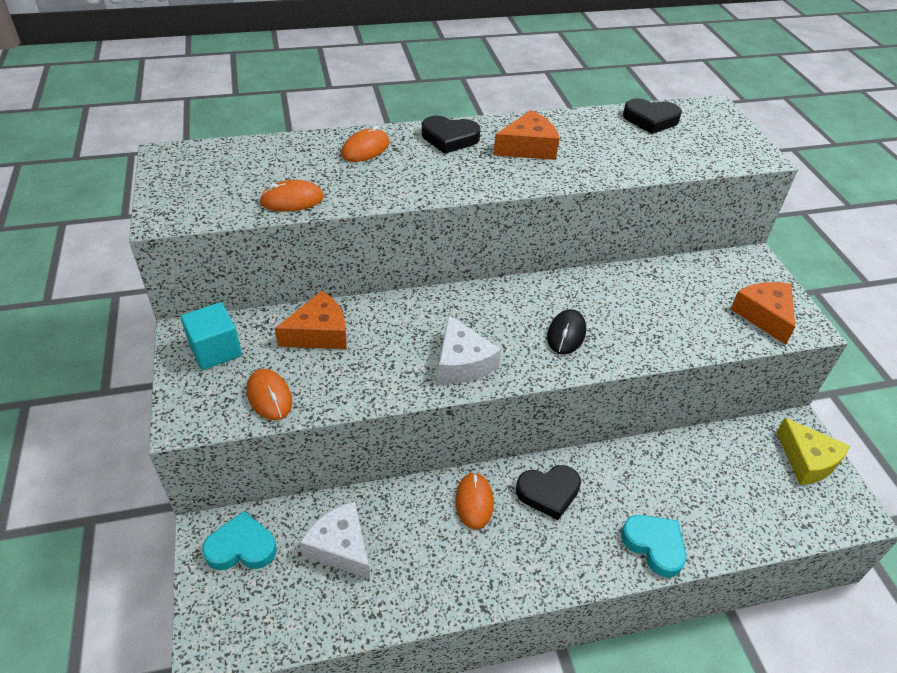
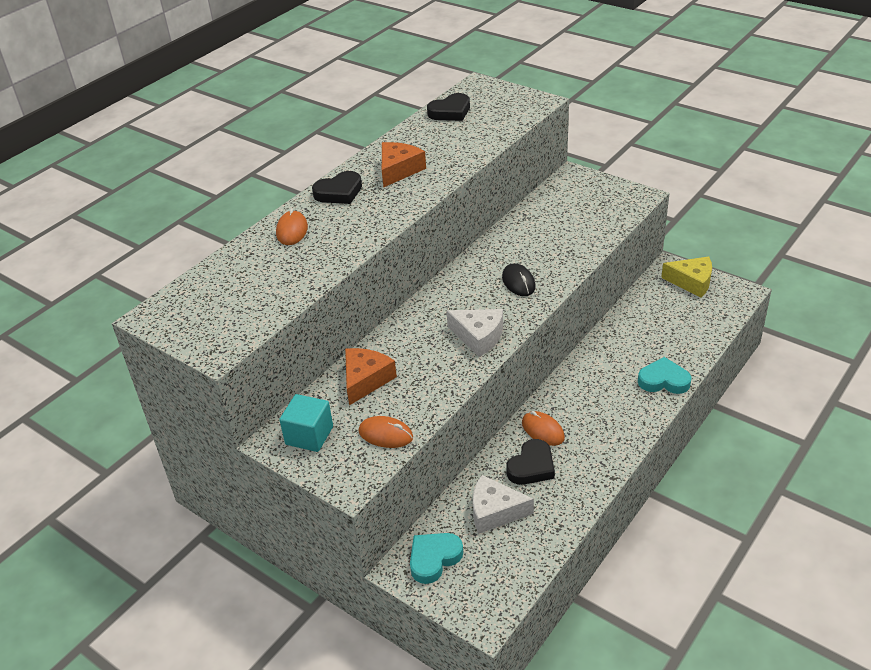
camera: 35 degrees left, 5 degrees down
(292, 200) = (292, 289): orange mouse -> none
(548, 493) = (578, 395): black heart -> black heart (531, 466)
(764, 316) = (613, 204): orange cheese -> none

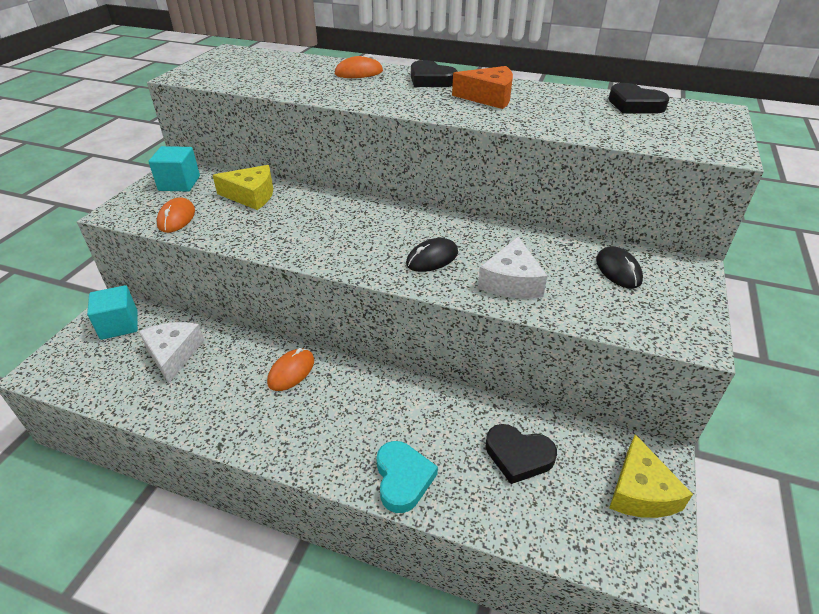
camera: 70 degrees right, 0 degrees up
(365, 380) = (251, 195): orange cheese -> yellow cheese
(434, 559) = (119, 325): turquoise heart -> turquoise cube
(478, 337) = (326, 246): white cheese -> white cheese (511, 282)
(531, 466) = (235, 371): black heart -> black heart (518, 456)
(564, 203) = (618, 270): none -> black mouse

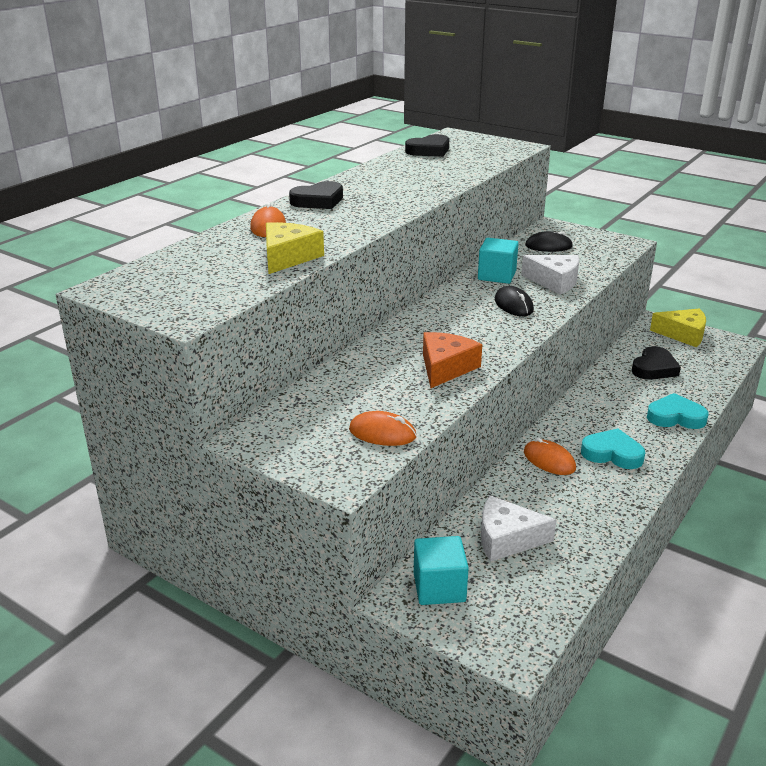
camera: 75 degrees left, 10 degrees down
(179, 183) = (289, 433): turquoise cube -> turquoise cube (496, 275)
(251, 195) = (352, 384): yellow cheese -> yellow cheese (288, 257)
(311, 419) = (612, 453): none -> turquoise heart
(488, 97) = (381, 187): orange cheese -> orange cheese (445, 368)

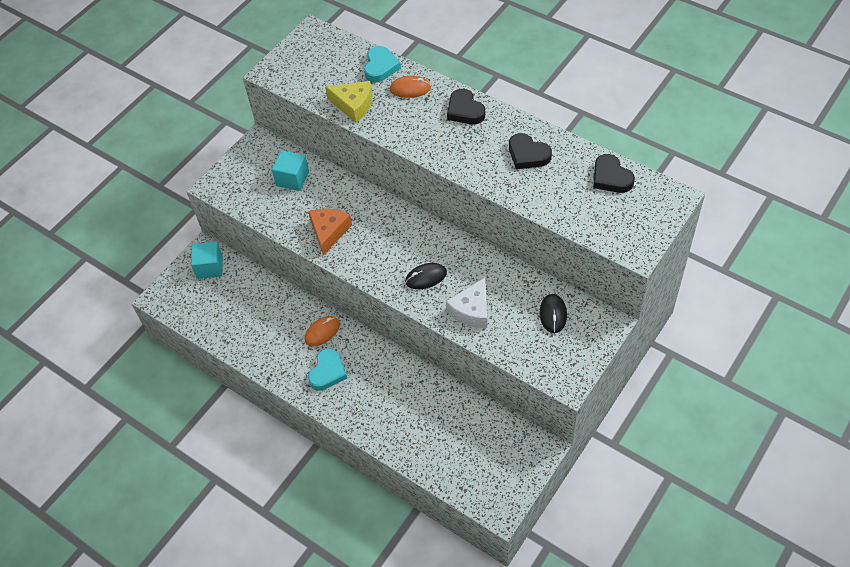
camera: 95 degrees right, 25 degrees up
(382, 433) = (255, 201): orange mouse -> none
(445, 368) = (329, 232): orange cheese -> orange cheese turned 105 degrees counterclockwise
(496, 275) = (483, 269): turquoise cube -> turquoise cube (292, 179)
(507, 539) = (245, 301): white cheese -> none
(654, 368) = (451, 426): black heart -> black heart (528, 155)
(675, 417) = (374, 425): turquoise heart -> turquoise heart (380, 67)
(683, 334) = (517, 465): yellow cheese -> none

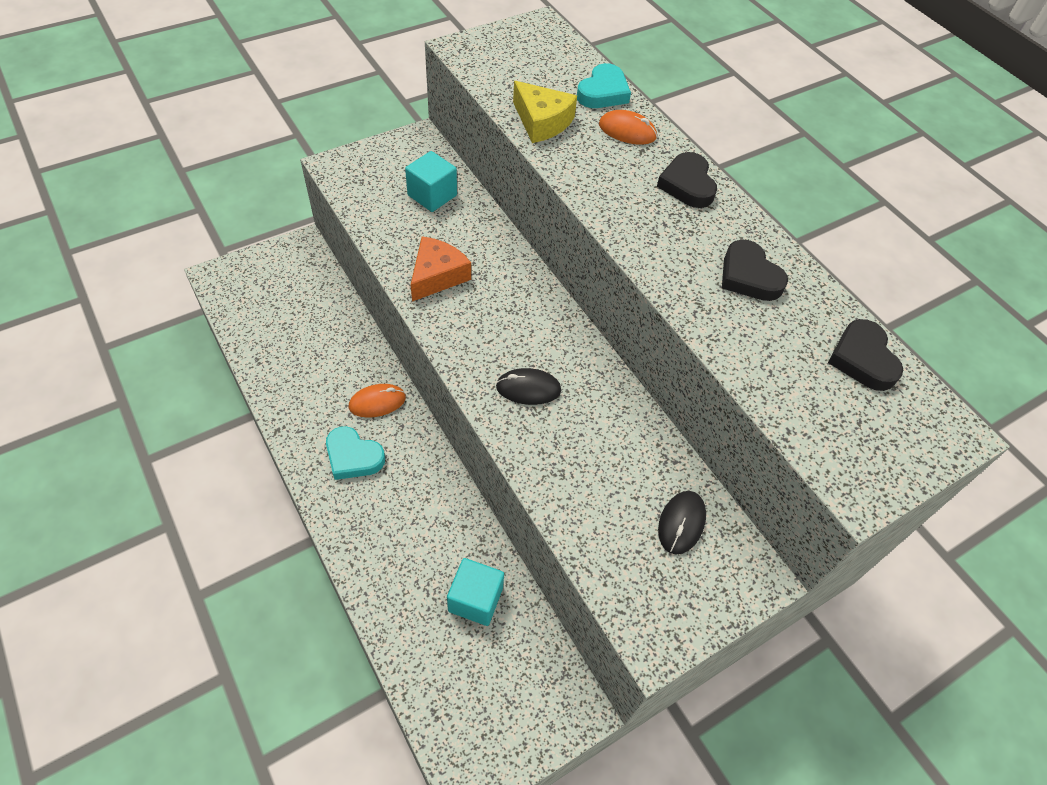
camera: 15 degrees right, 0 degrees up
(210, 267) = (296, 267): turquoise cube -> turquoise cube (475, 599)
(327, 372) = (353, 457): turquoise heart -> turquoise heart turned 75 degrees clockwise
(472, 310) = (567, 463): white cheese -> none

